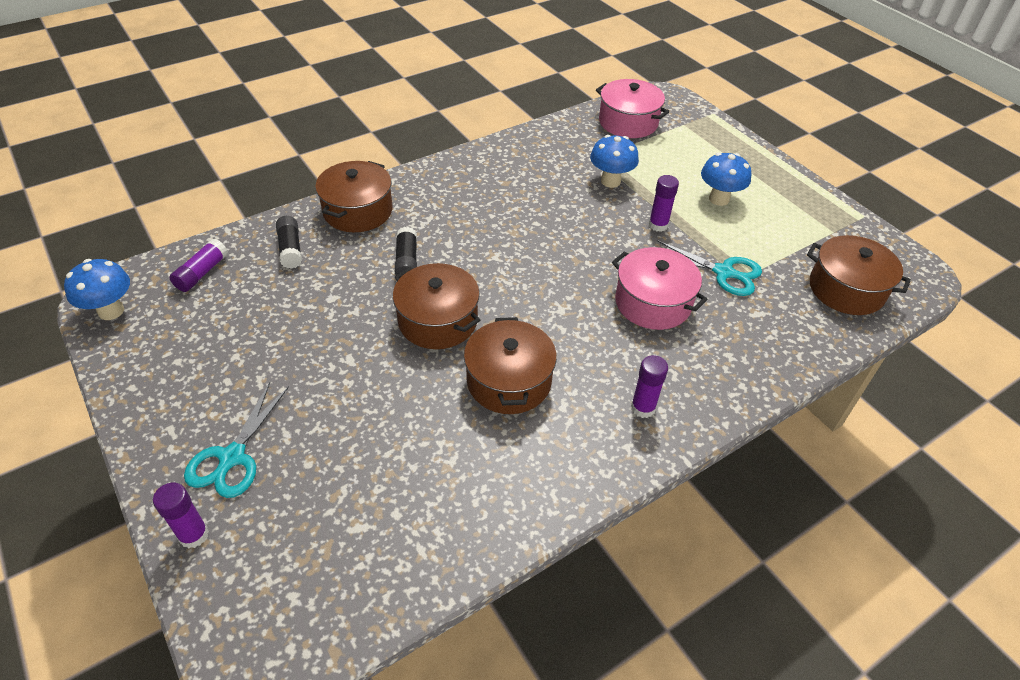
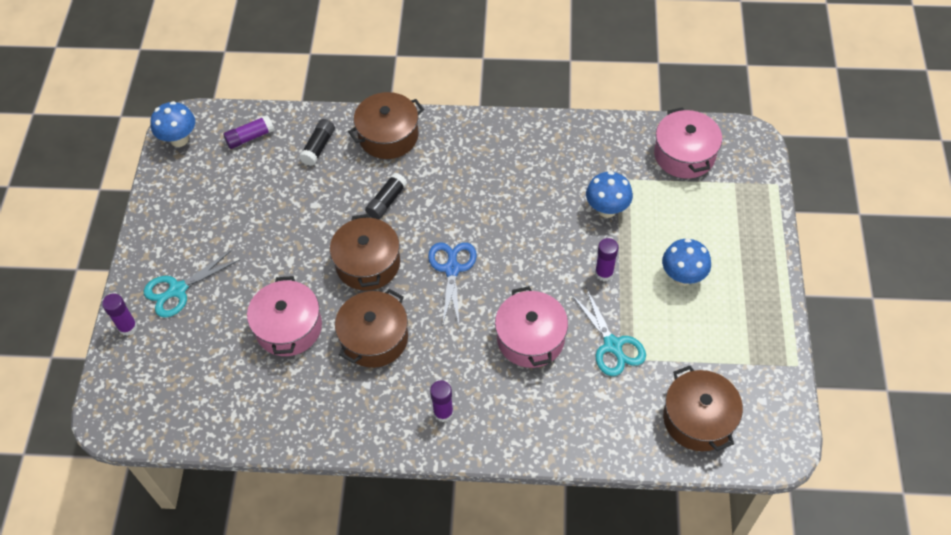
camera: 40 degrees right, 10 degrees up
(406, 421) = (289, 327): none -> pink pot
(525, 284) = (452, 268): none -> blue scissors

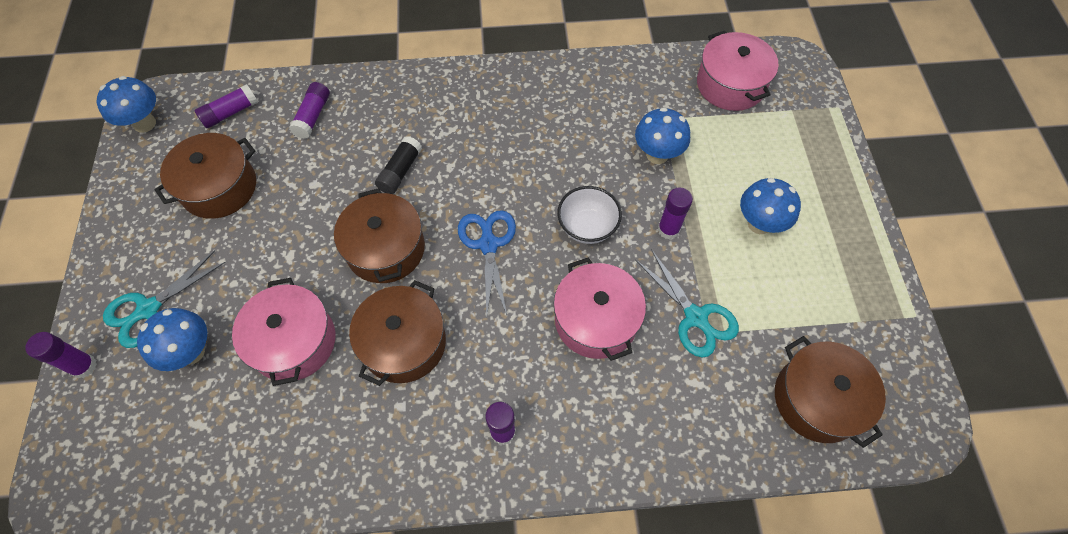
camera: 10 degrees left, 5 degrees up
(209, 326) = (191, 352): none -> blue mushroom
(318, 147) = (313, 116): black glue stick -> purple glue stick
(388, 136) = (394, 96): brown pot -> brown pot (219, 187)
(536, 264) = (587, 227): none -> white bowl

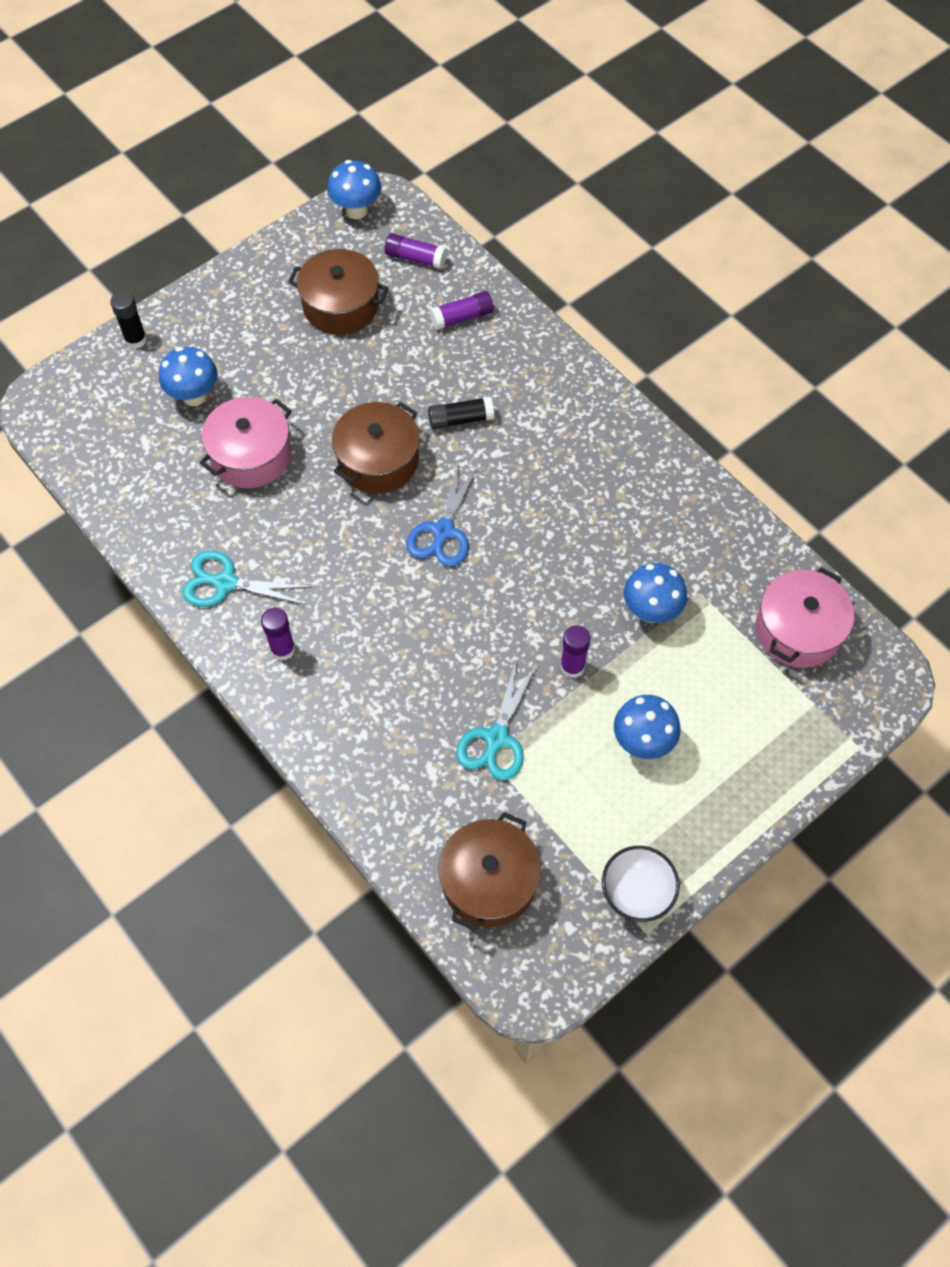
camera: 55 degrees right, 0 degrees up
(84, 366) = (136, 340): purple glue stick -> black glue stick
(148, 310) = (205, 343): turquoise scissors -> turquoise scissors (224, 582)
(404, 343) = (305, 531): brown pot -> none
(488, 243) = (443, 532): blue scissors -> blue scissors turned 150 degrees clockwise
(587, 227) = (521, 598): white bowl -> white bowl (636, 892)
(596, 320) = (433, 659): pink pot -> none

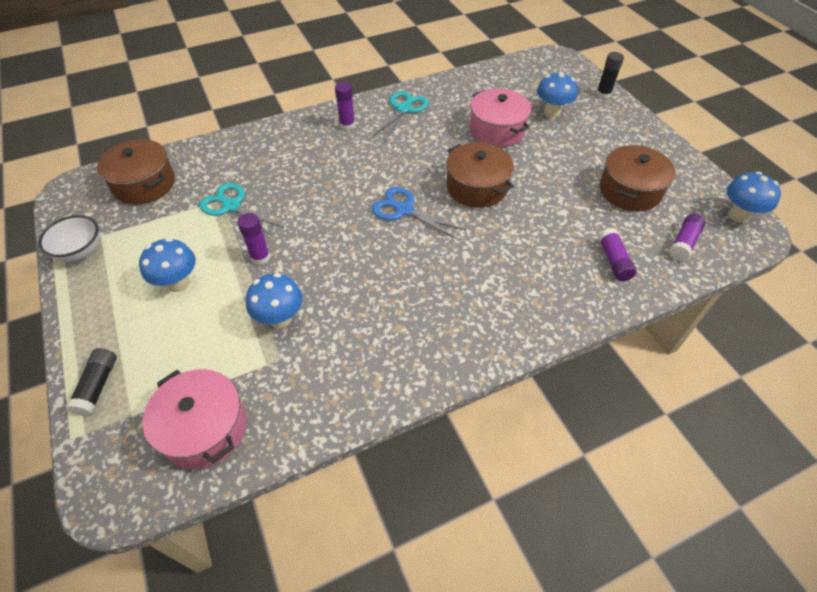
camera: 105 degrees right, 10 degrees down
(460, 419) = (504, 239): black glue stick -> black glue stick (98, 386)

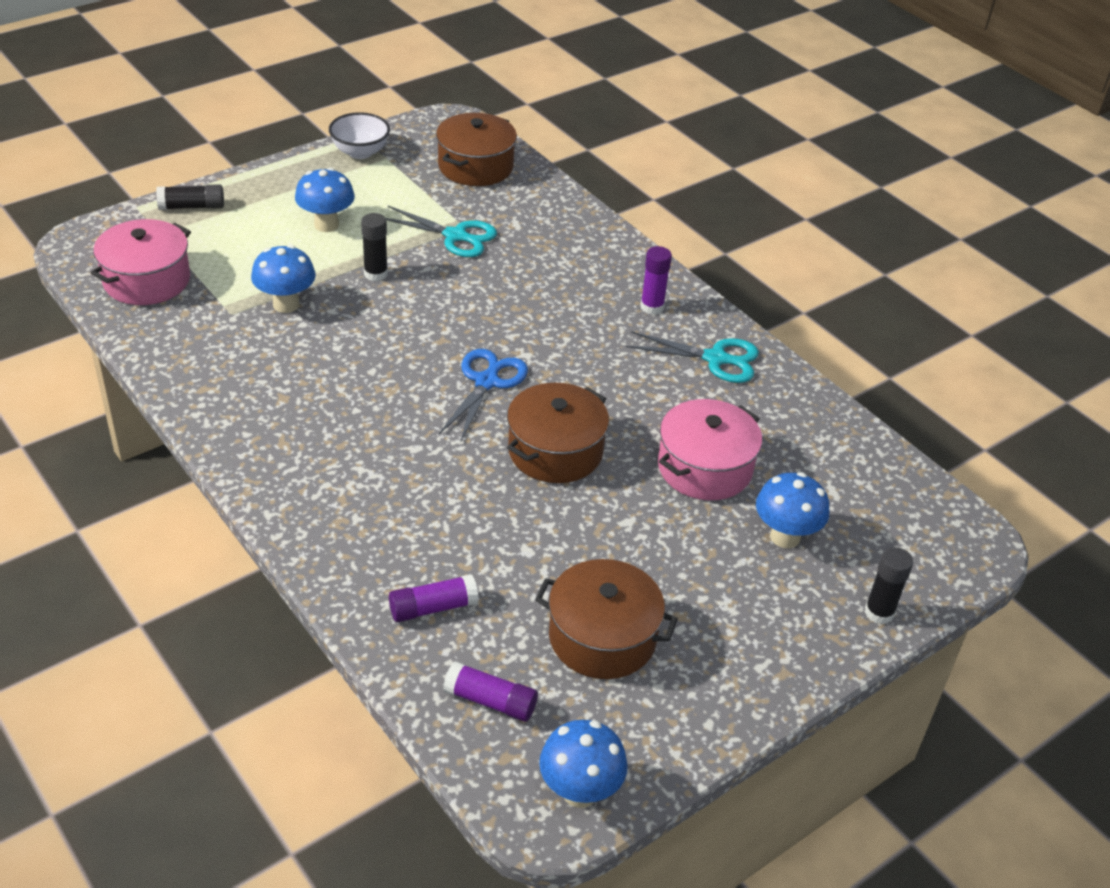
camera: 75 degrees right, 10 degrees down
(231, 205) = (456, 236): turquoise scissors -> turquoise scissors turned 90 degrees clockwise
(260, 257) = (375, 274): purple glue stick -> black glue stick

